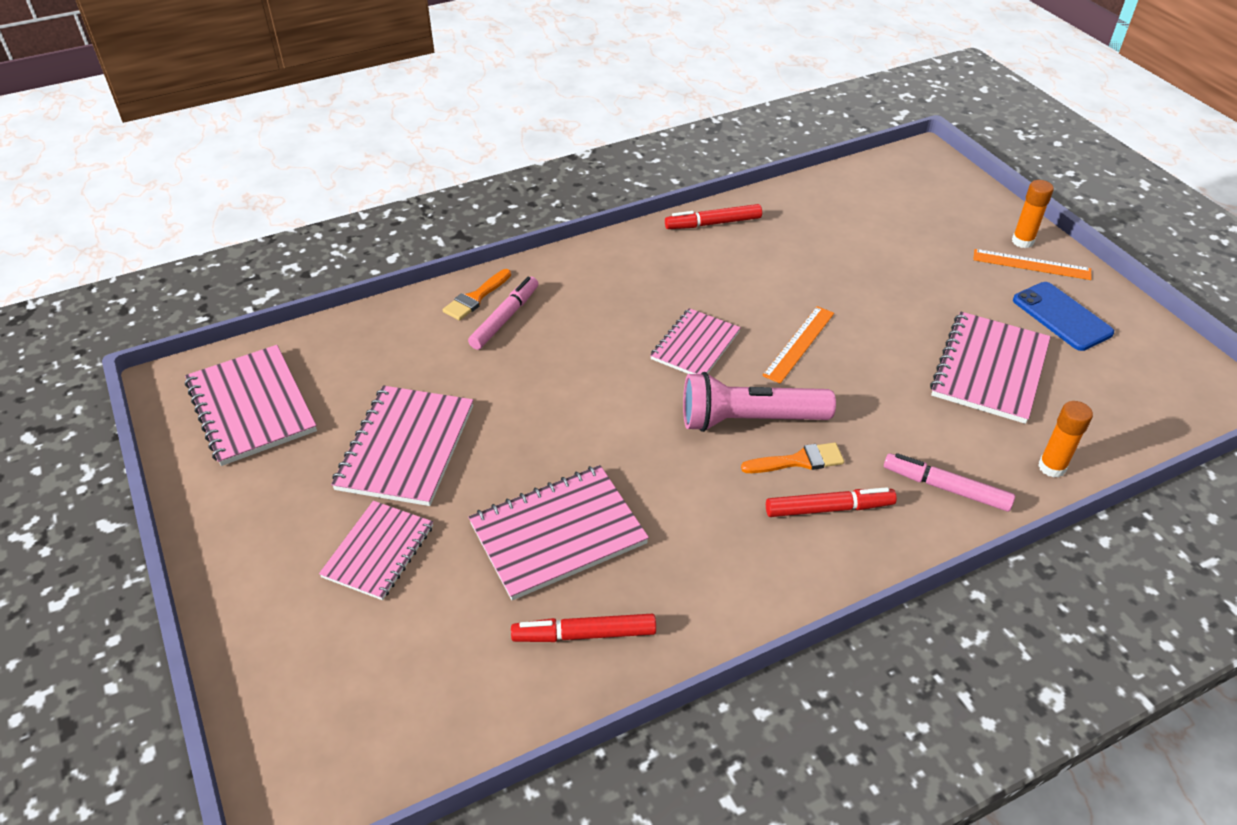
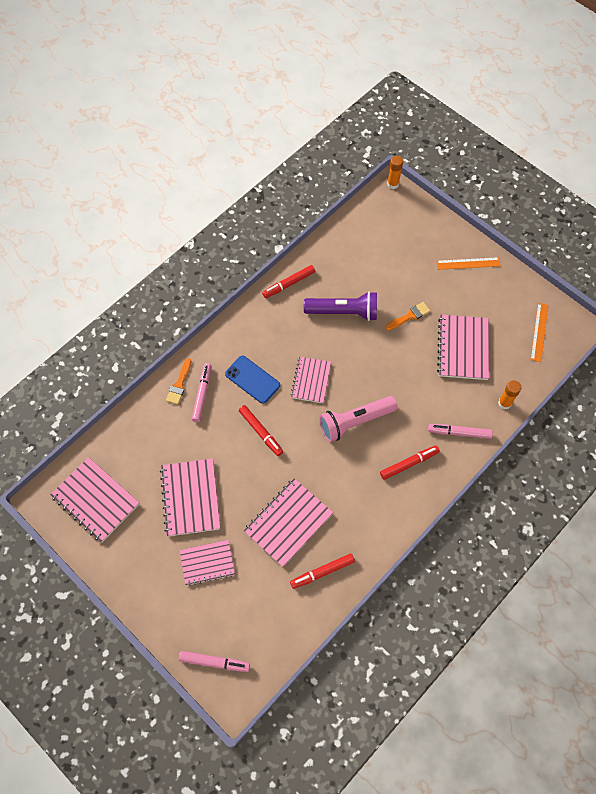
camera: 20 degrees left, 20 degrees up
(294, 723) = (214, 662): none -> pink marker
(378, 551) = (207, 563): pink notebook -> pink notebook turned 75 degrees clockwise
(575, 390) = (261, 432): none -> red marker
(789, 275) = (343, 312): none -> purple flashlight
(798, 461) = (386, 439): orange brush -> orange brush (409, 316)
(799, 344) = (364, 361): orange ruler -> orange ruler (539, 332)
(1022, 241) = (460, 246): orange glue stick -> orange glue stick (393, 184)
(1062, 316) = (490, 298): blue phone -> blue phone (252, 379)

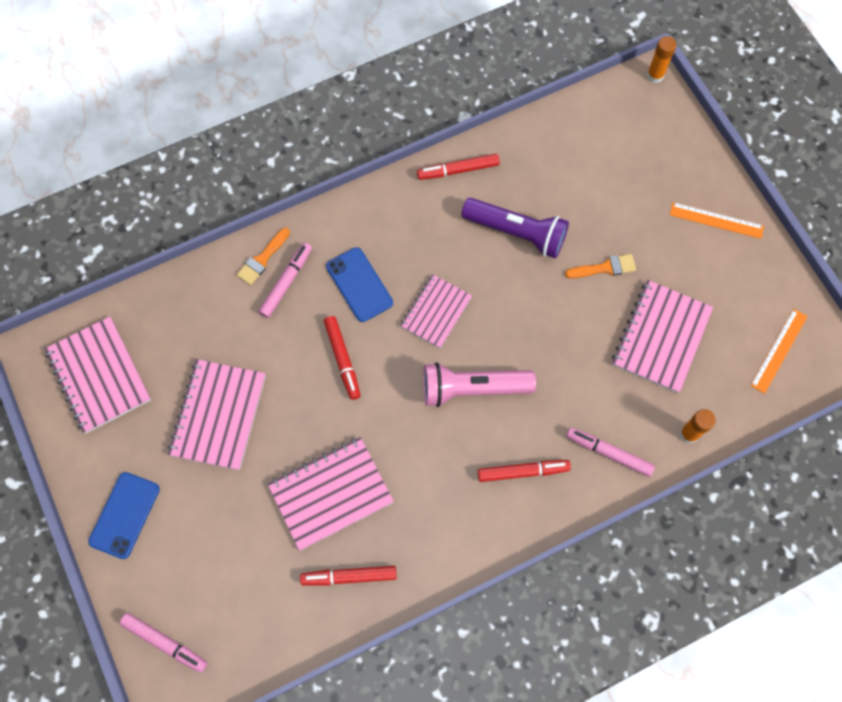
camera: 20 degrees right, 5 degrees up
(151, 587) = (124, 515): none -> blue phone
(207, 563) = (206, 509): pink notebook -> none

